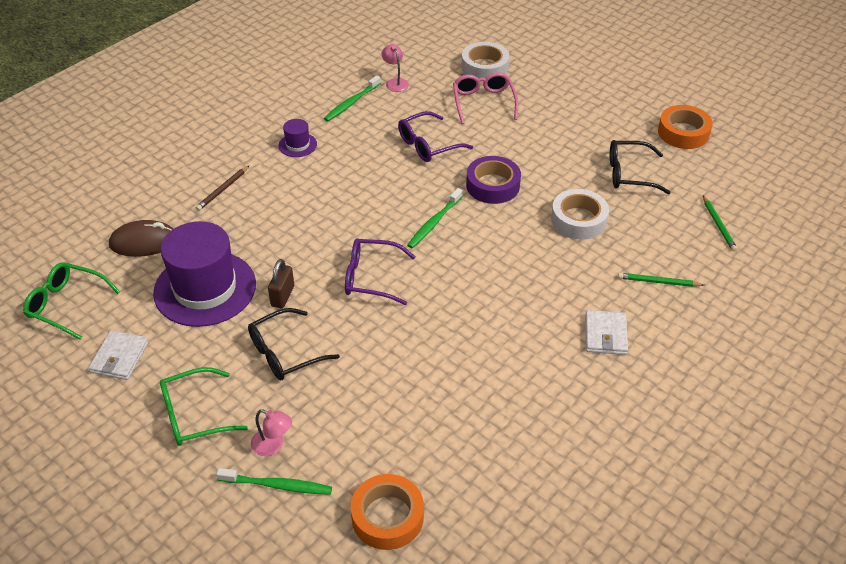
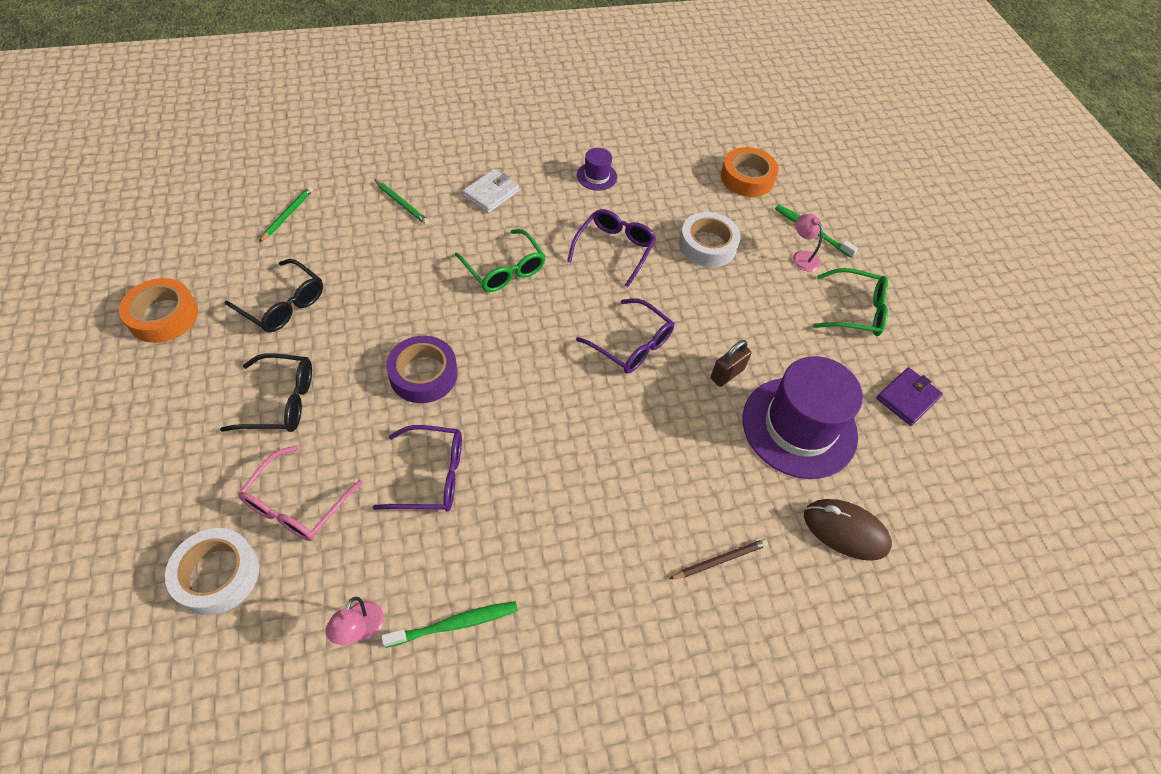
camera: 150 degrees left, 10 degrees up
(66, 304) = (952, 491): green glasses -> green glasses (504, 269)
(119, 357) = (907, 398): white wallet -> purple wallet
(285, 353) = (754, 319): black glasses -> black glasses (281, 401)
(297, 145) = (583, 583): purple hat -> purple hat (596, 176)
(434, 223) = (524, 367): green toothbrush -> none
(451, 346) = (614, 249): none -> purple glasses
(578, 220) = (391, 289): white tape -> white tape (707, 245)

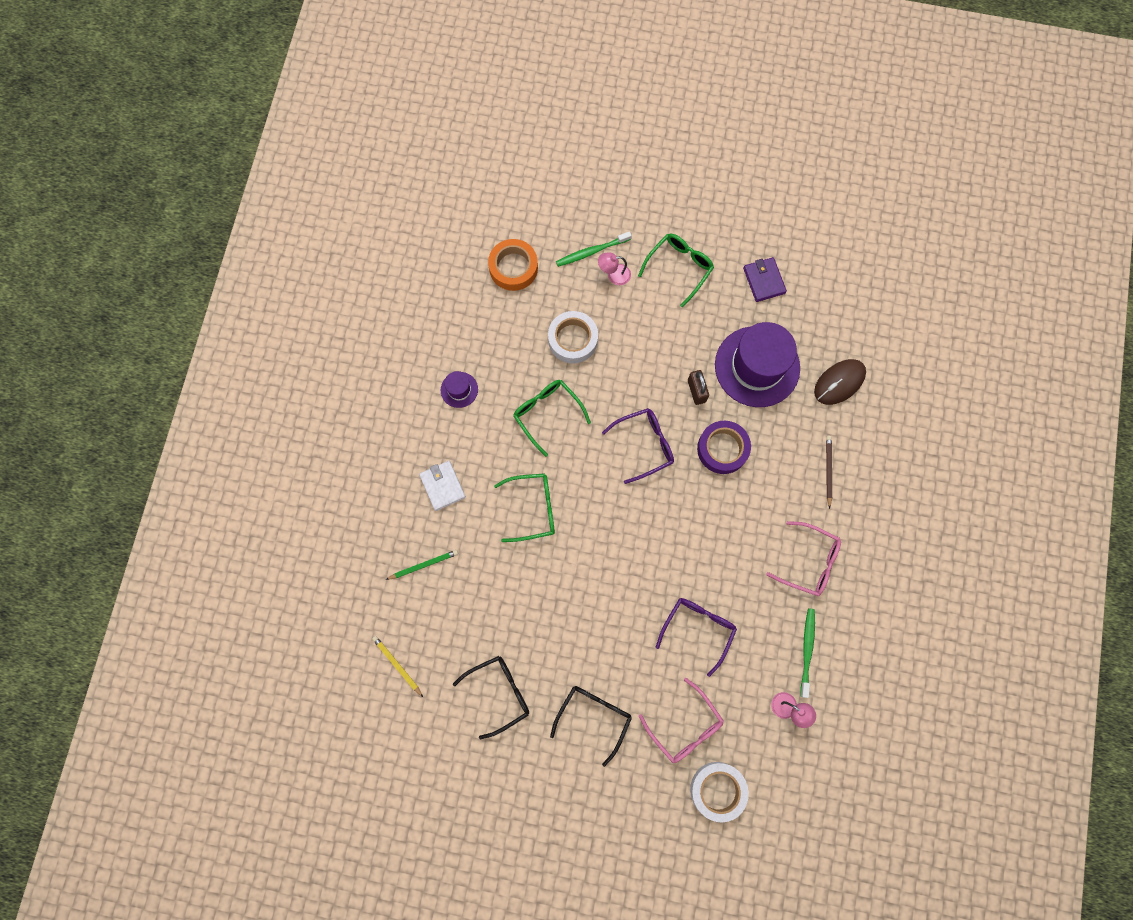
camera: 60 degrees left, 20 degrees up
(163, 316) = (473, 790): orange tape -> none
(287, 215) = (397, 665): green pencil -> yellow pencil
(423, 374) = (611, 606): purple tape -> purple tape (722, 449)
(581, 581) = (809, 562): none -> pink glasses
(614, 249) = (547, 414): purple glasses -> green glasses

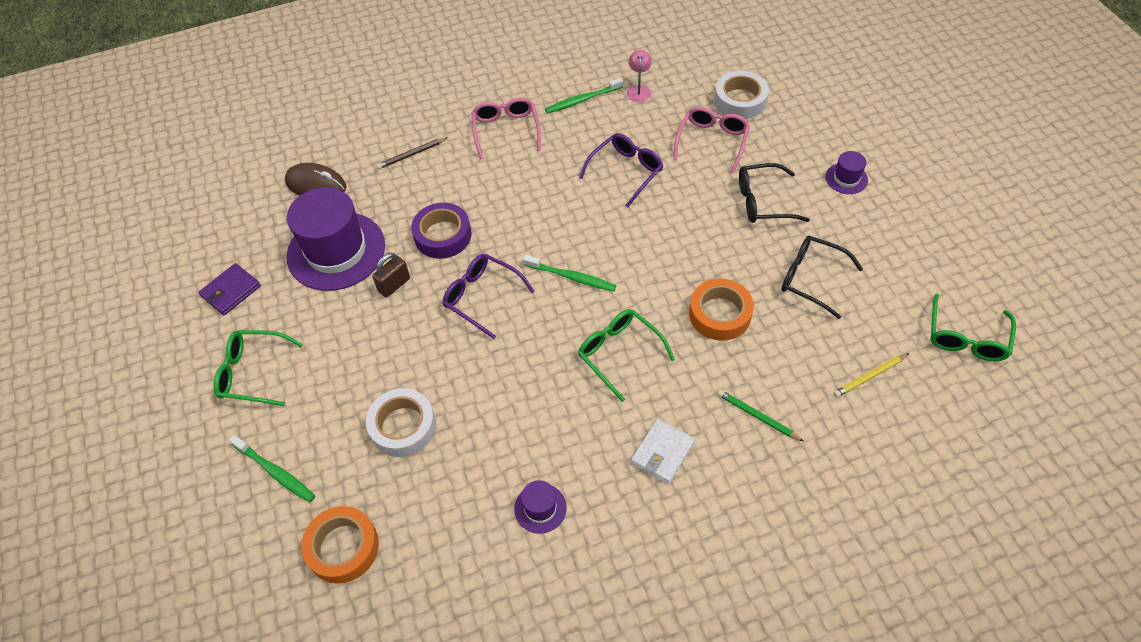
camera: 120 degrees left, 20 degrees down
(397, 665) = (869, 376): yellow pencil -> yellow pencil turned 45 degrees clockwise
(516, 601) = (720, 314): none -> orange tape
(547, 414) = (508, 400): green glasses -> green glasses (966, 337)
(571, 807) = (846, 178): none -> purple hat
(614, 275) = (295, 431): pink lamp -> none
(620, 518) = (572, 277): none -> green toothbrush
(698, 629) = (626, 172): purple glasses -> purple glasses turned 135 degrees clockwise

